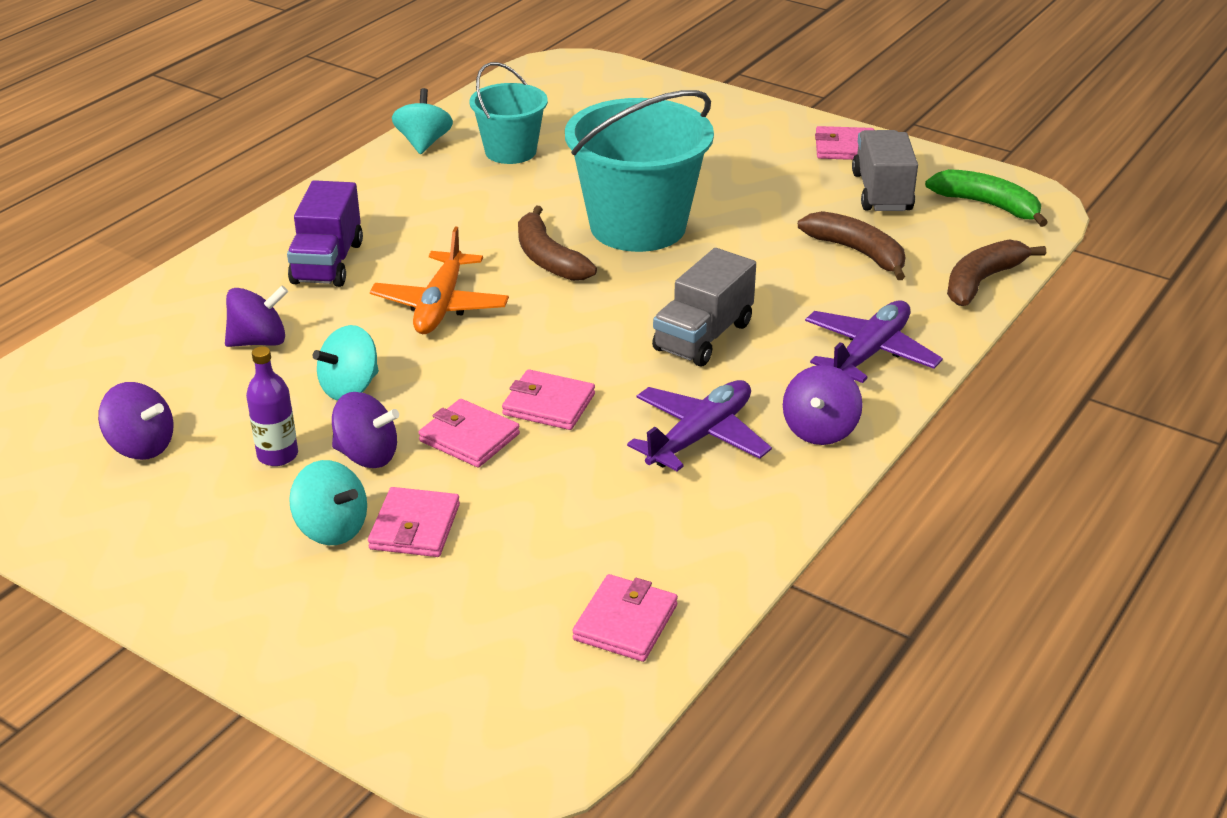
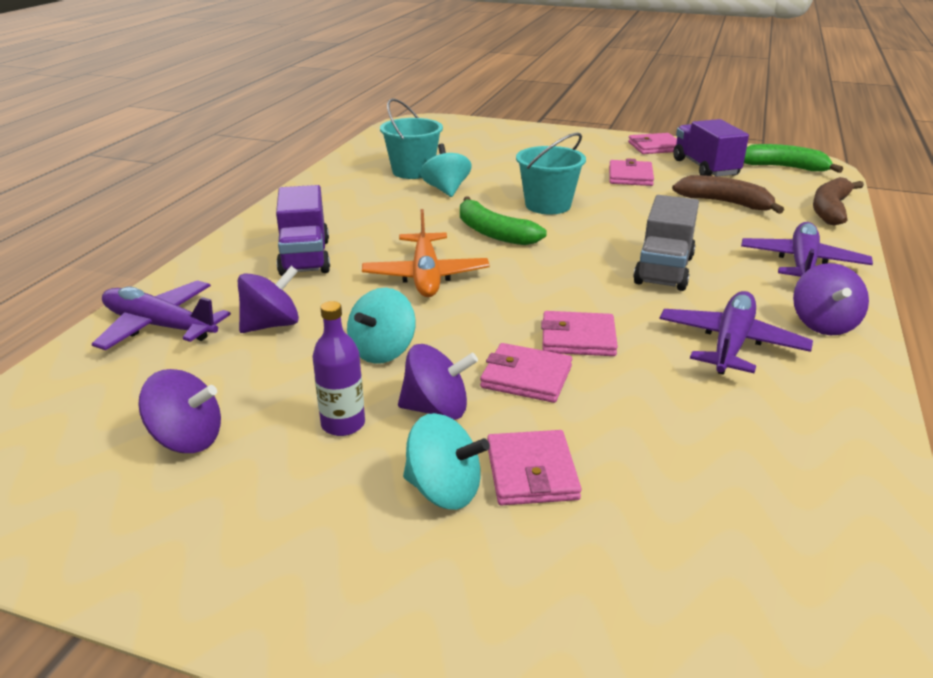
camera: 15 degrees left, 5 degrees down
(155, 326) = (159, 326): none -> purple plane
(424, 143) = (340, 173): turquoise spinning top -> turquoise spinning top (446, 190)
(548, 258) = (493, 233): brown banana -> green banana
(625, 622) = (824, 533): pink wallet -> pink wallet (630, 176)
(638, 226) = (548, 205): turquoise bucket -> turquoise bucket, size x0.58
(881, 192) = (705, 168): grey truck -> purple truck

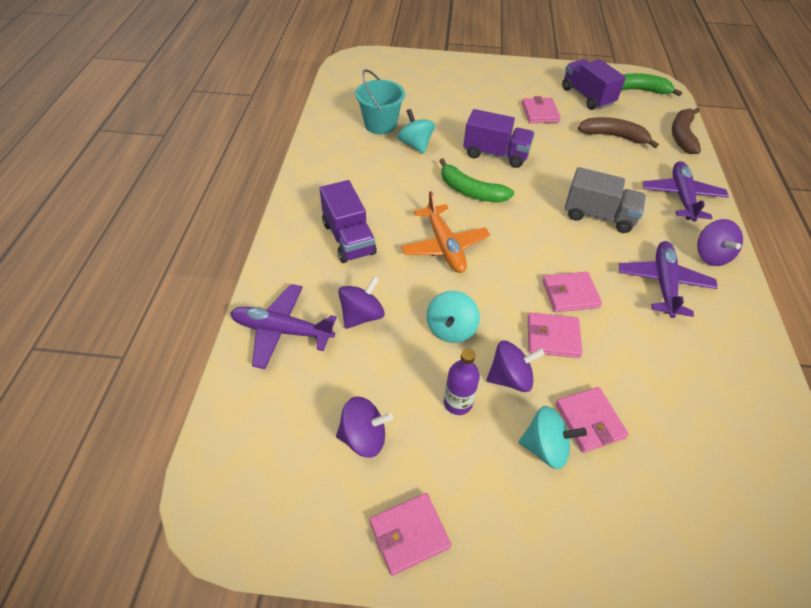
camera: 15 degrees left, 20 degrees up
(548, 205) = (495, 154): turquoise bucket -> purple truck
(655, 147) = (544, 74): pink wallet -> pink wallet (409, 534)
(664, 270) = (598, 216): grey truck -> grey truck turned 75 degrees counterclockwise

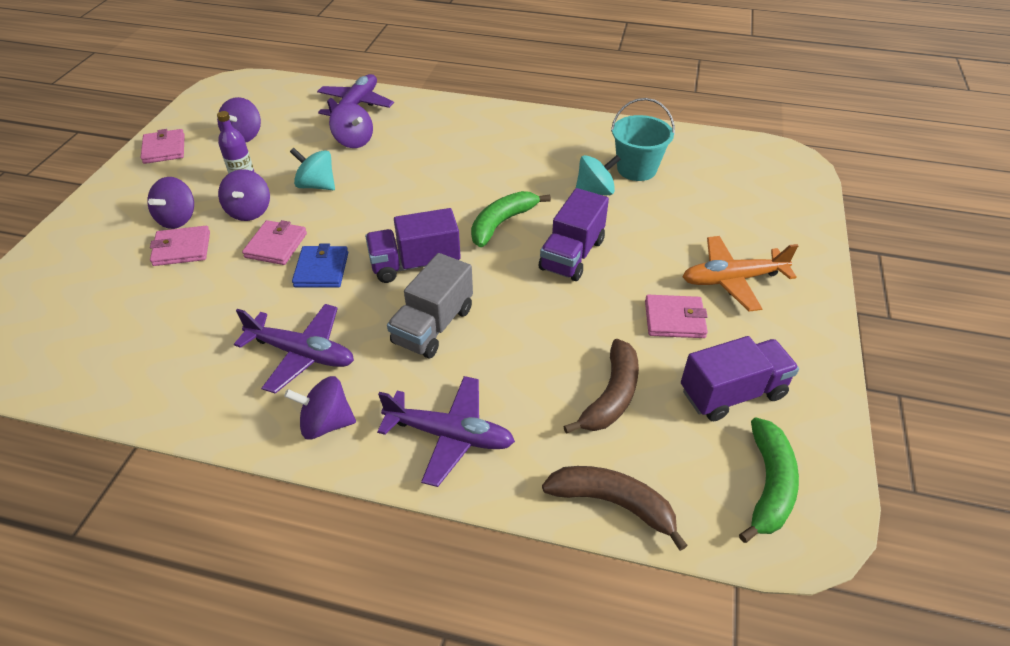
camera: 100 degrees right, 5 degrees down
(348, 238) = (448, 139): purple truck -> purple truck (415, 264)
(444, 246) = (420, 194): orange plane -> orange plane (732, 280)
(545, 447) = (178, 219): turquoise spinning top -> purple spinning top
(570, 294) = (321, 269): pink wallet -> blue wallet

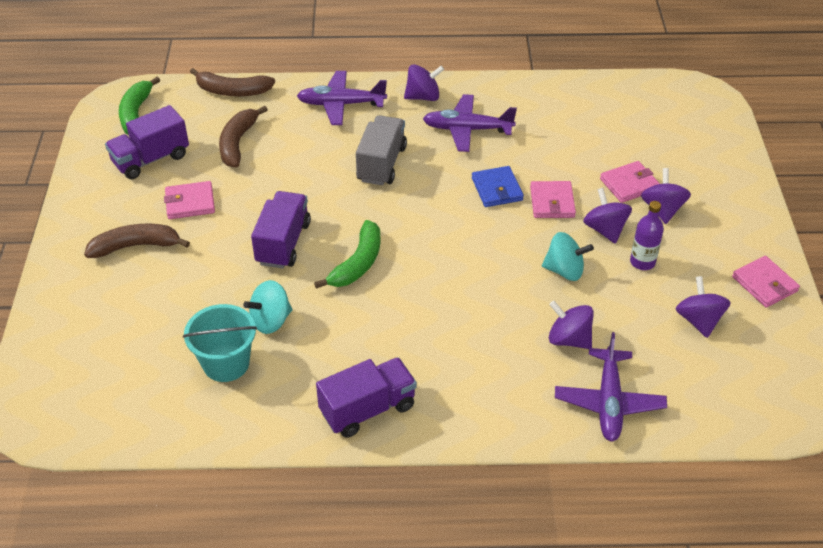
camera: 165 degrees right, 0 degrees up
(415, 264) = (420, 208): purple truck -> purple truck (367, 409)
(732, 280) = (136, 246): orange plane -> brown banana

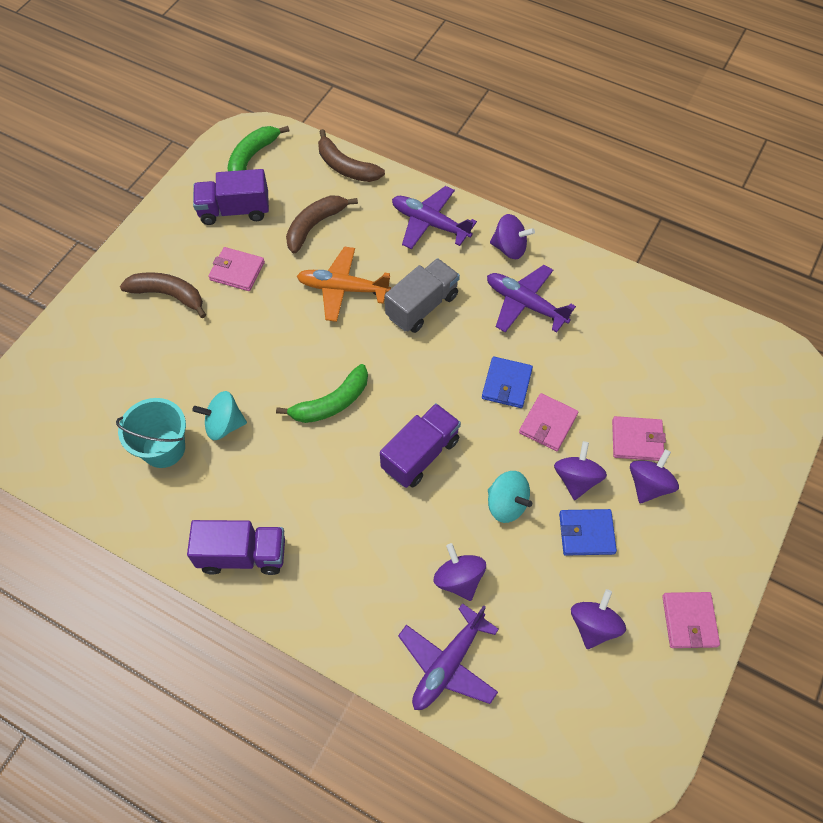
camera: 30 degrees right, 15 degrees up
(283, 243) = (284, 350): purple truck -> purple truck (420, 454)
(300, 178) = (342, 289): none -> orange plane
(642, 262) = (586, 533): purple bottle -> blue wallet

